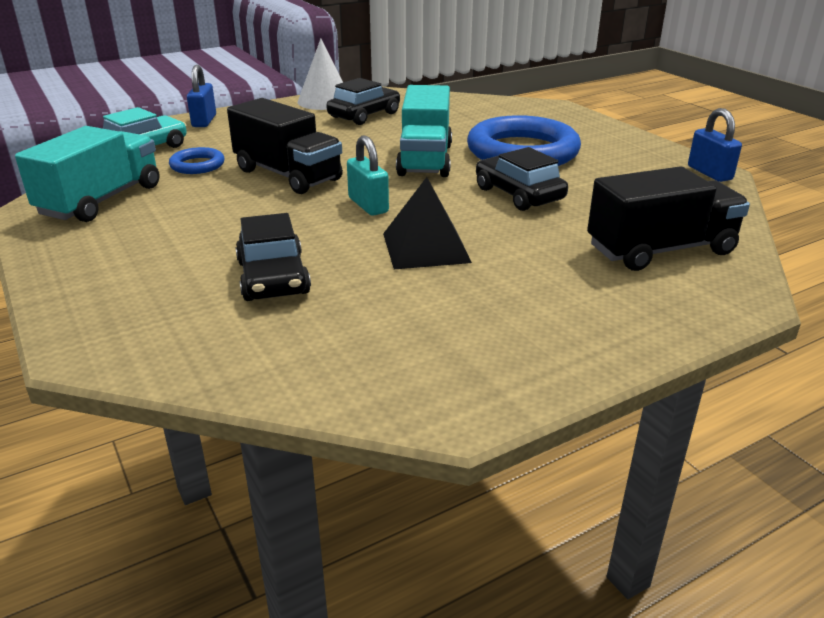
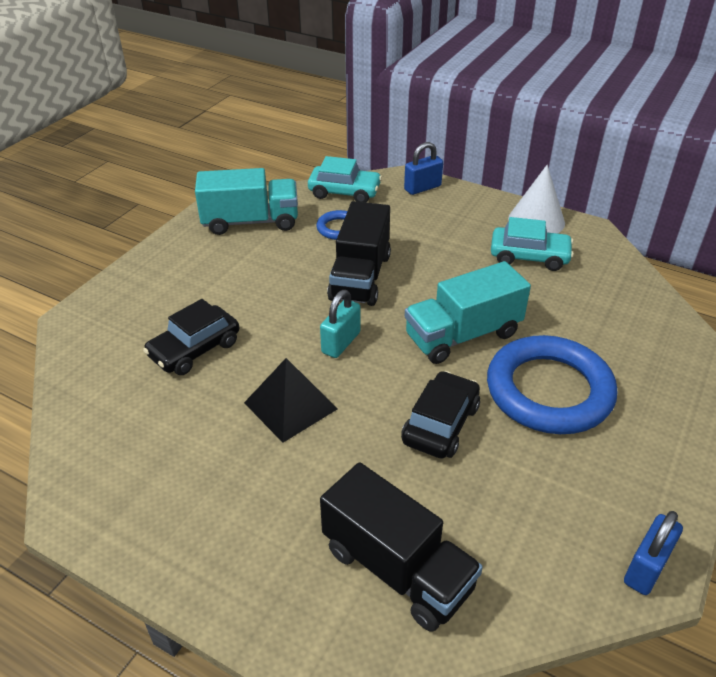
camera: 60 degrees right, 10 degrees up
(364, 115) = (529, 256): black car -> turquoise car

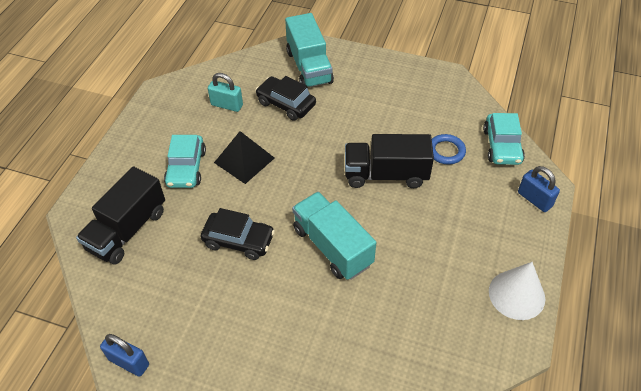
camera: 80 degrees right, 10 degrees up
(250, 222) = (434, 98): turquoise truck -> turquoise truck (309, 67)
(341, 342) = (308, 175): turquoise padlock -> turquoise padlock (227, 105)
(529, 256) = (453, 289): turquoise car -> turquoise car (186, 168)
(549, 391) = (281, 306): blue ring -> none

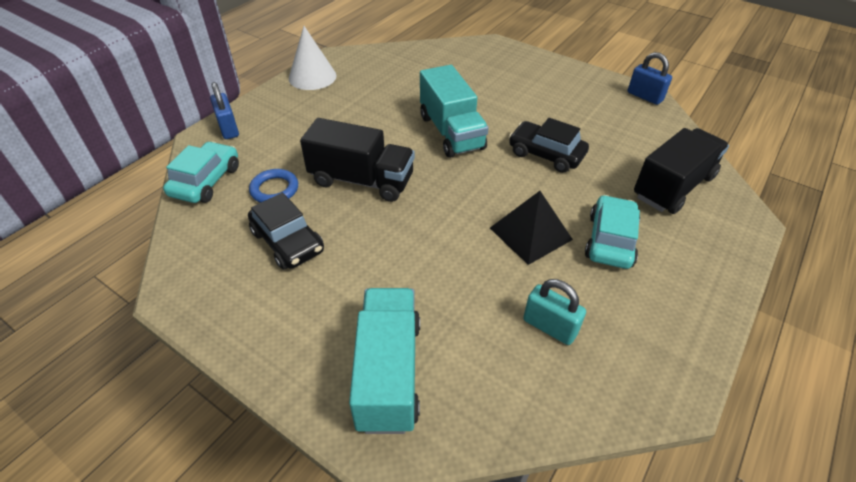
camera: 165 degrees left, 5 degrees down
(286, 104) = (452, 305): black car -> black car (288, 241)

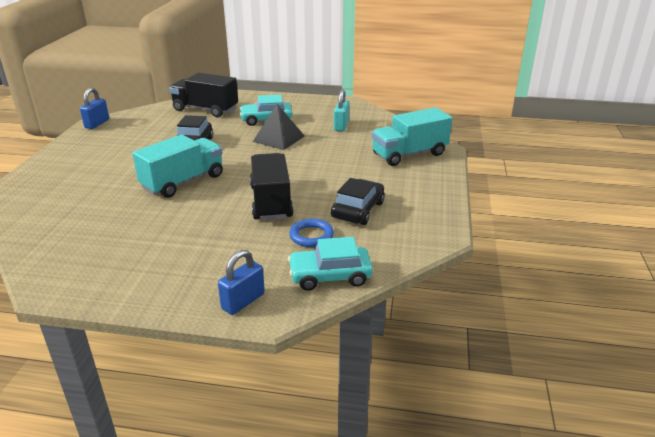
camera: 115 degrees left, 15 degrees down
(312, 77) = (107, 285): white cone -> none

